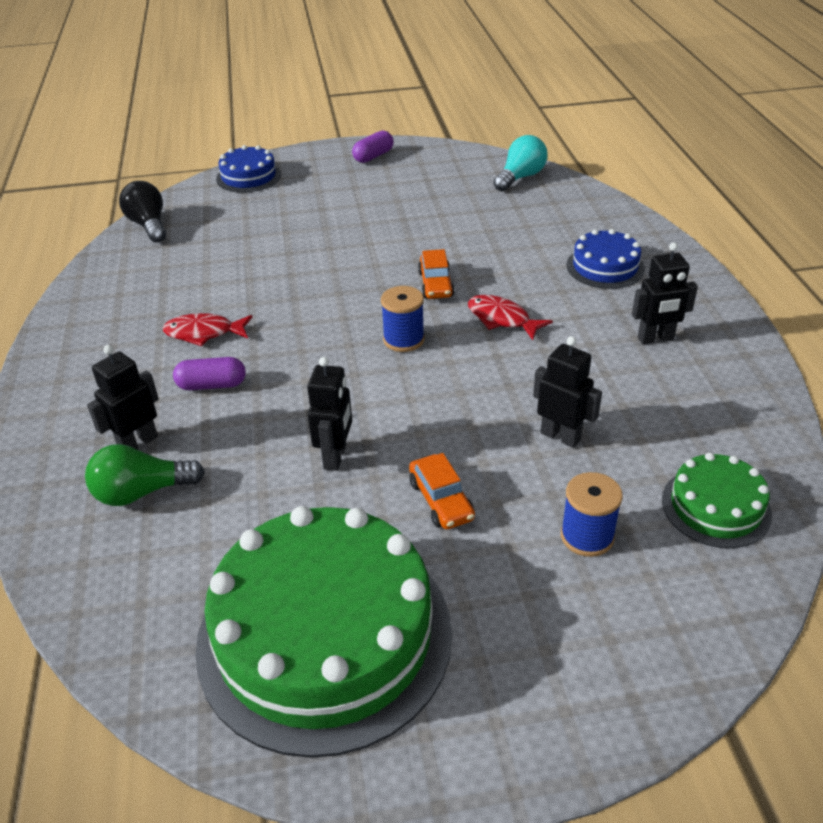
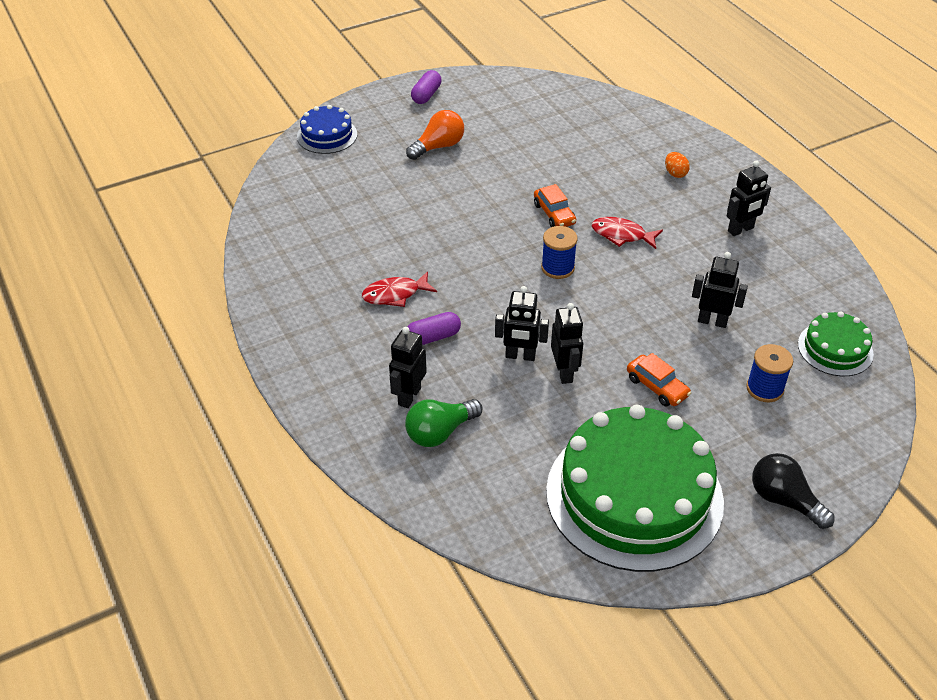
camera: 20 degrees left, 5 degrees up
(149, 225) = (271, 202): black light bulb -> black light bulb (784, 500)
(295, 426) = (520, 356): none -> black robot
(353, 202) = (438, 146): none -> orange light bulb
(520, 177) = (565, 98): turquoise light bulb -> none
(605, 267) = (675, 173): blue cake -> orange egg

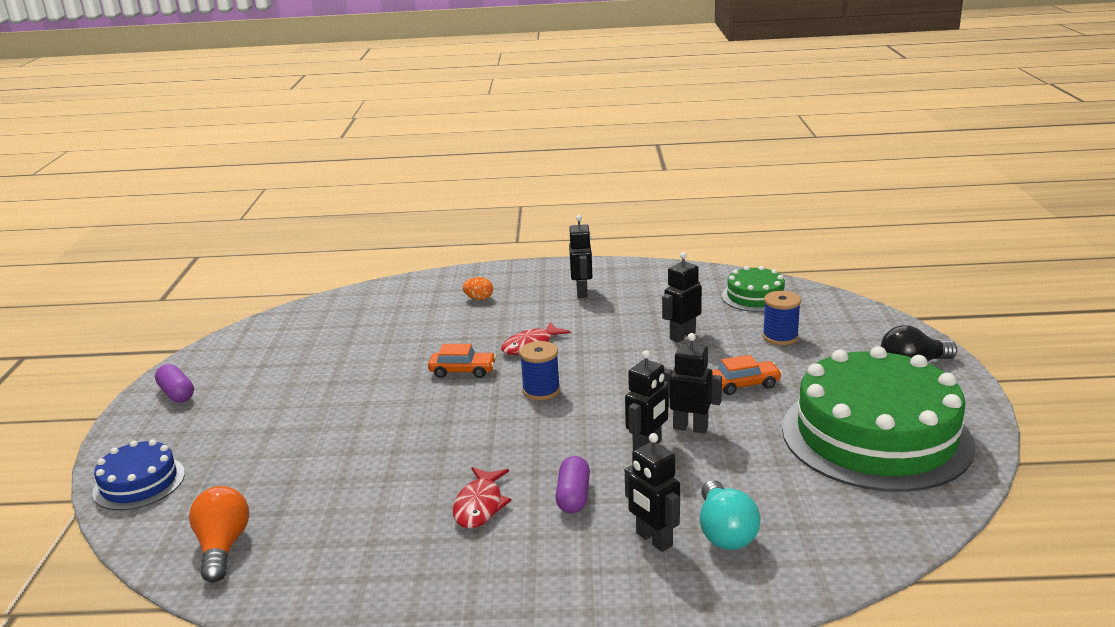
camera: 60 degrees left, 20 degrees down
(438, 146) = (273, 409): orange light bulb -> orange light bulb (223, 547)
(440, 432) = (724, 532): green light bulb -> turquoise light bulb

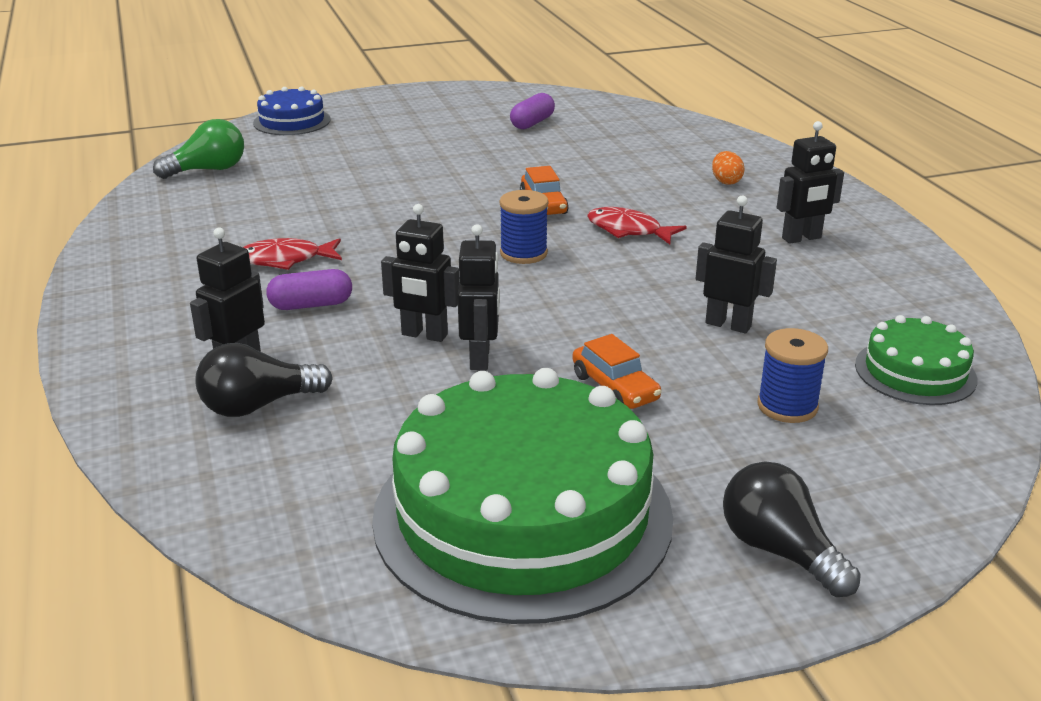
camera: 70 degrees right, 5 degrees up
(177, 394) = (433, 99): purple capsule -> purple capsule (532, 123)
(223, 547) = (208, 170): orange light bulb -> green light bulb
(724, 532) = (258, 405): turquoise light bulb -> black light bulb

